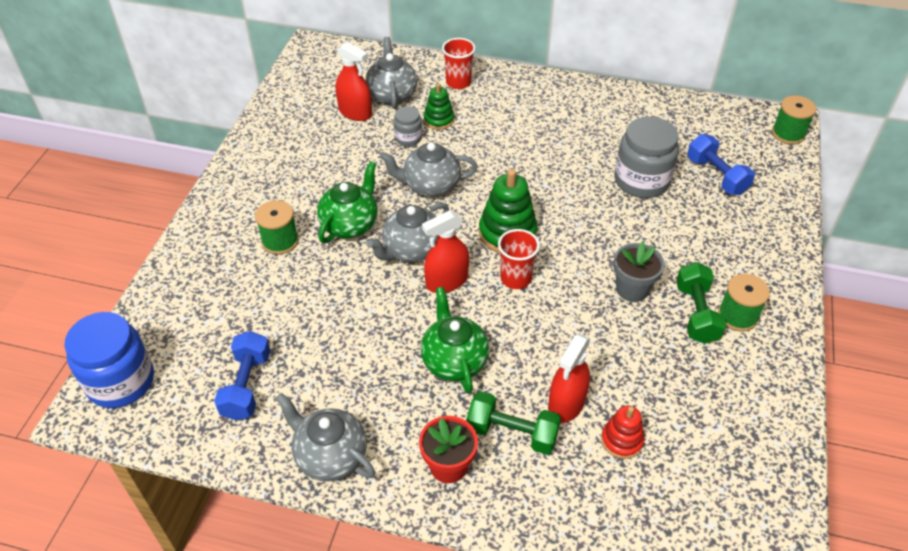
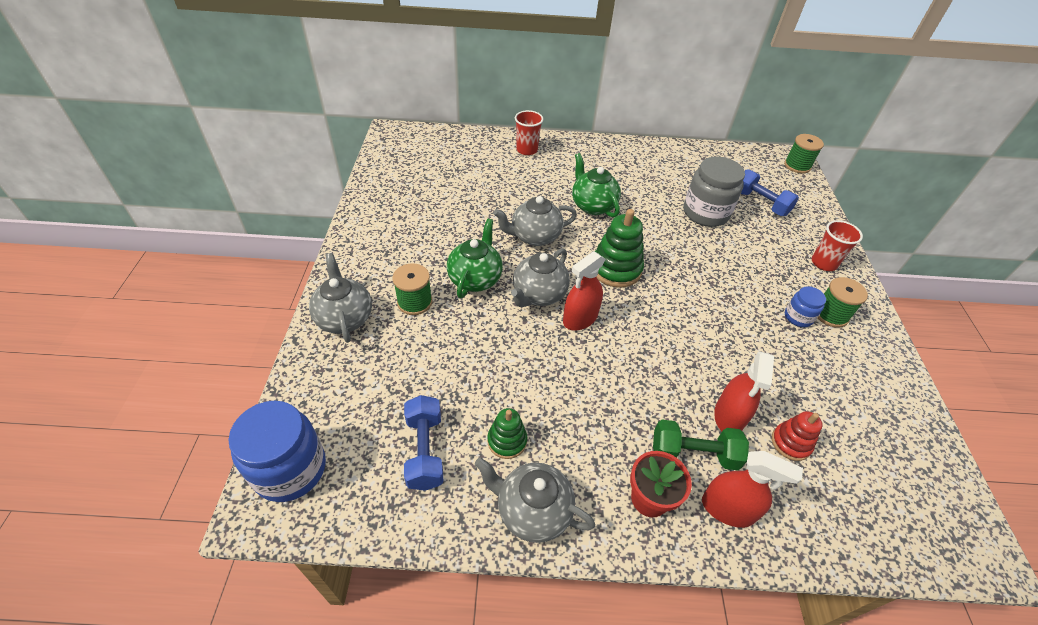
camera: 15 degrees left, 0 degrees up
(355, 112) = (447, 182): red spray bottle -> red spray bottle (727, 509)
(392, 95) = (474, 165): grey teapot -> grey teapot (344, 318)
(408, 138) = (501, 198): grey jar -> none
(438, 120) = (521, 181): green stacking toy -> green stacking toy (507, 441)
(454, 361) = (614, 392): green teapot -> green teapot (592, 205)
(515, 278) = (638, 308): red cup -> red cup (823, 263)
(632, 289) = (738, 304): grey flower pot -> none
(696, 313) = (798, 317): green dumbbell -> blue jar

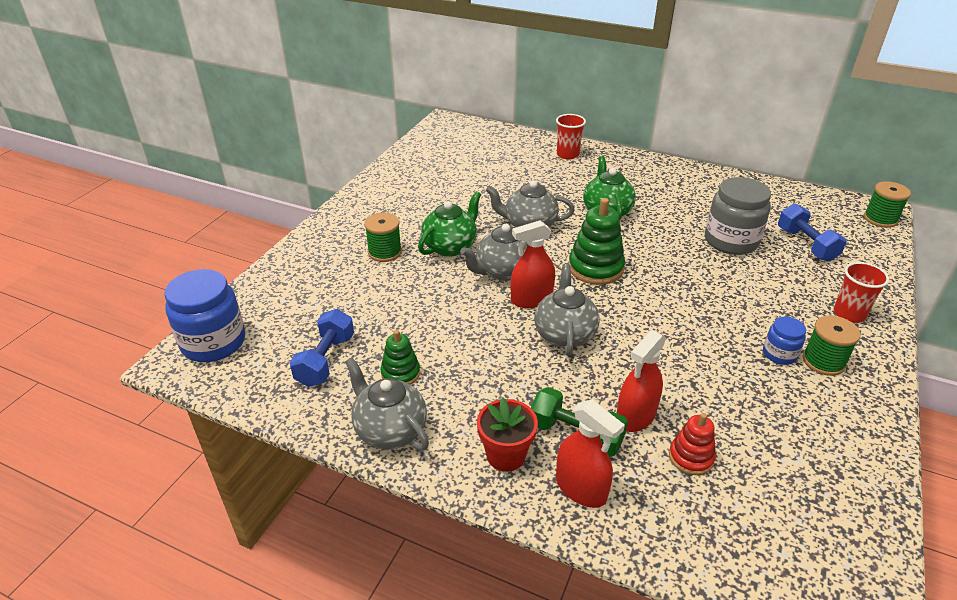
camera: 25 degrees right, 10 degrees down
(344, 318) = (319, 250): grey teapot -> grey teapot (564, 334)

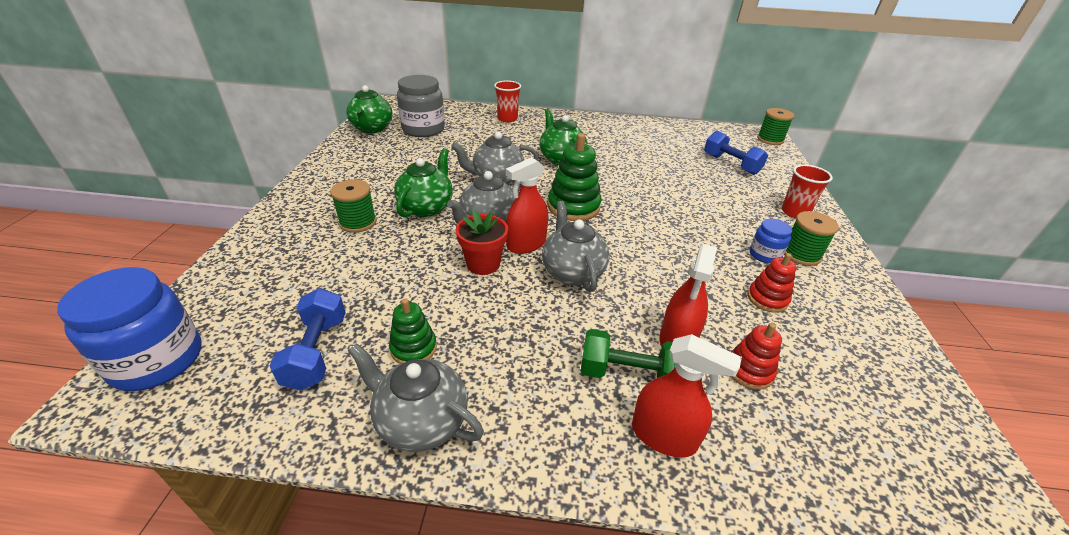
camera: 20 degrees left, 0 degrees up
(423, 152) = (372, 128): none -> green teapot
(505, 455) = (567, 418): red flower pot -> red flower pot (483, 264)
(731, 241) = (673, 169): grey jar -> grey jar (423, 129)
(753, 398) = (767, 299): none -> red stacking toy

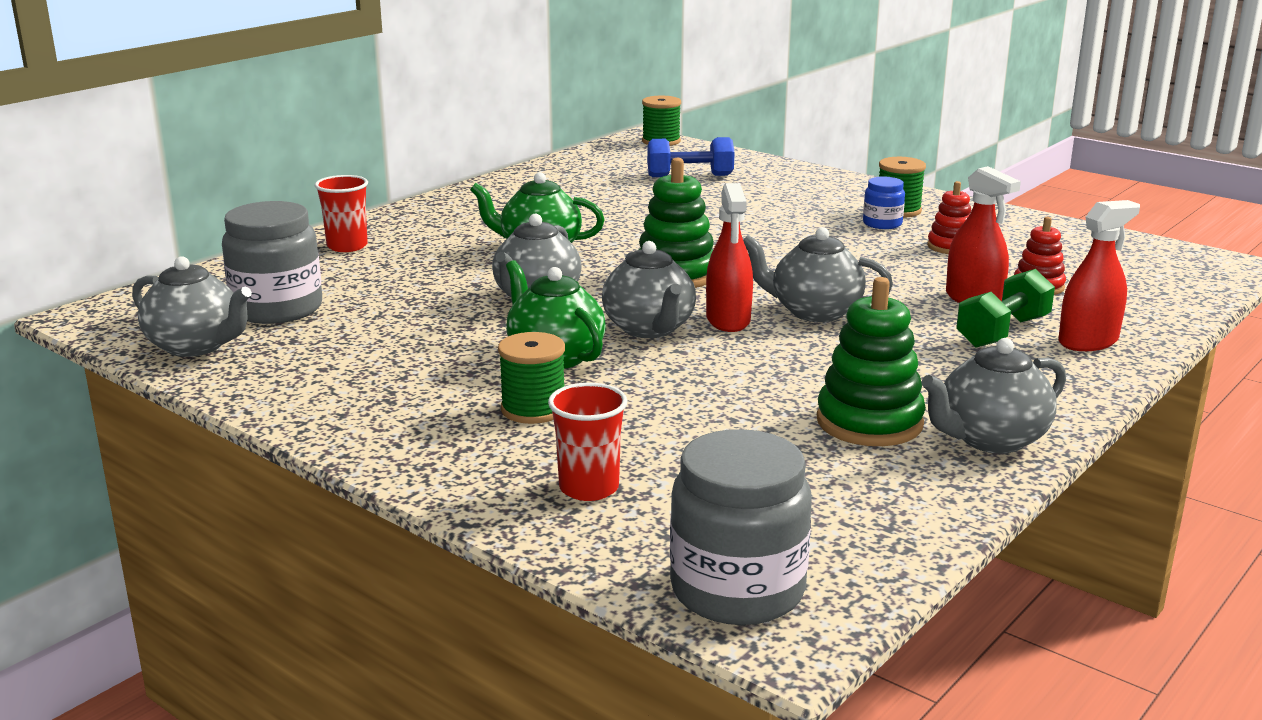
camera: 55 degrees left, 15 degrees down
(157, 360) = (737, 590): blue jar -> grey jar
(316, 352) = (823, 479): blue dumbbell -> none
(372, 128) = (196, 346): green teapot -> grey teapot
(413, 348) = (869, 422): green stacking toy -> green stacking toy, size x1.68
(483, 264) = (743, 352): red flower pot -> none
(794, 212) = (824, 186): red cup -> red cup (589, 488)

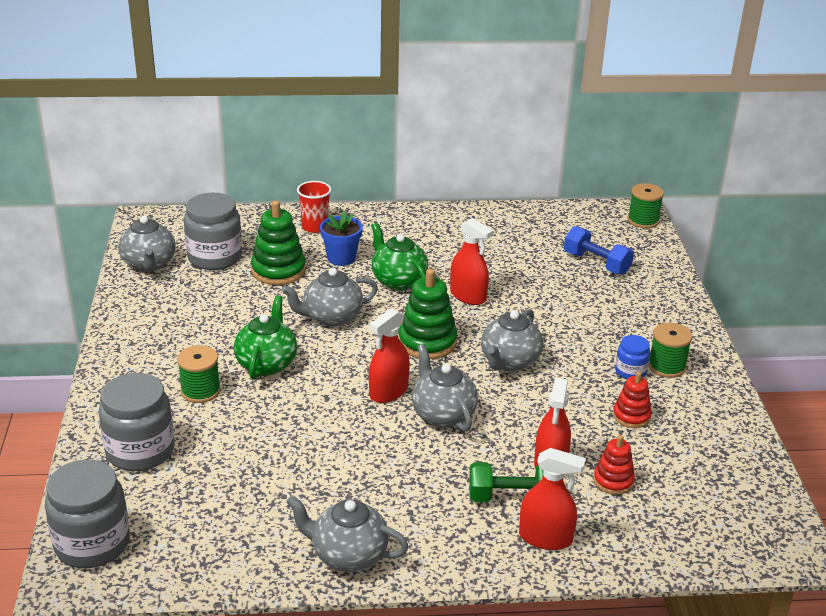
camera: 45 degrees right, 10 degrees up
(437, 256) = (341, 258): none -> blue flower pot
(589, 488) = (140, 451): red cup -> grey jar
(633, 233) = (468, 296): none -> red spray bottle
(649, 329) = (340, 373): grey teapot -> grey teapot (509, 362)
(869, 422) = (317, 503): green stacking toy -> green stacking toy (278, 270)

